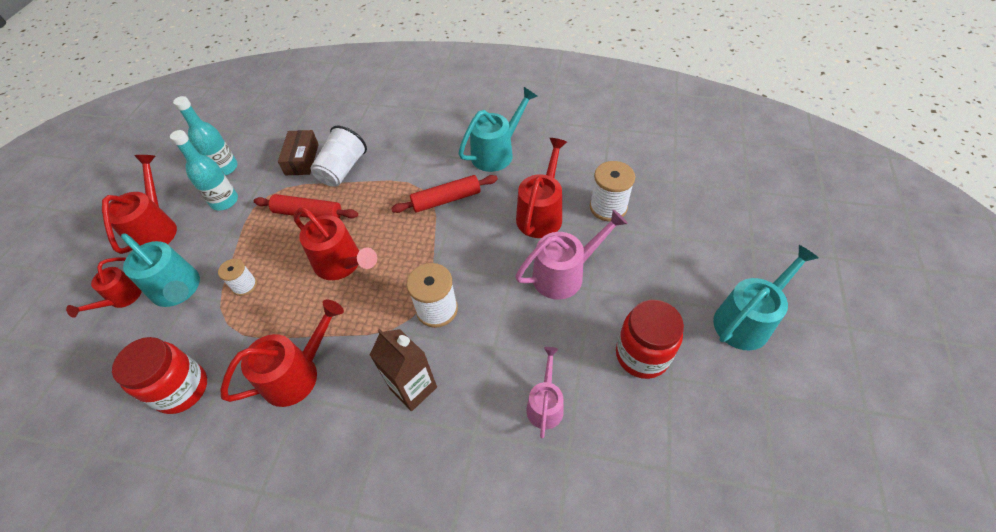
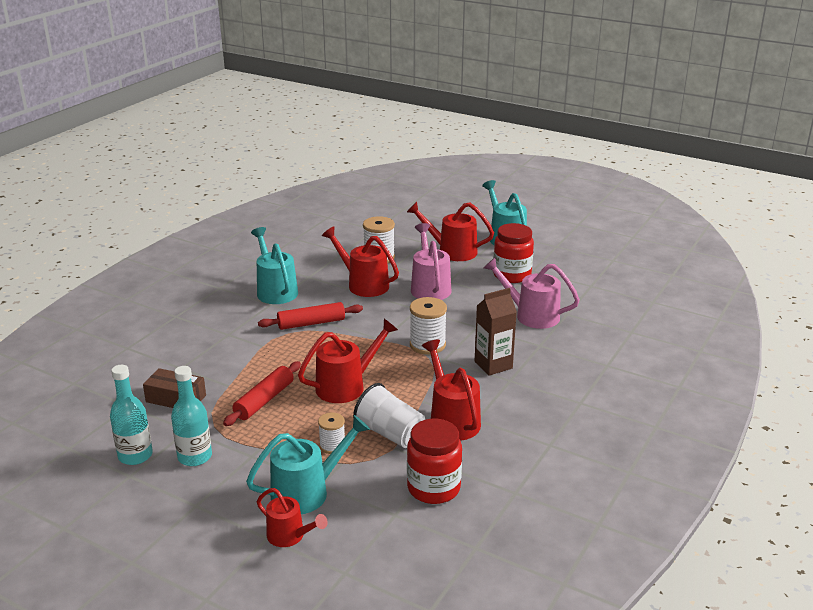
camera: 75 degrees left, 25 degrees down
(156, 228) = (195, 512): red watering can -> red watering can (451, 251)
(342, 170) = (218, 374): white cup -> white cup (390, 434)
(446, 199) = (311, 323): red rolling pin -> red rolling pin turned 75 degrees clockwise
(545, 404) = (531, 315): pink watering can -> pink watering can, size x1.58

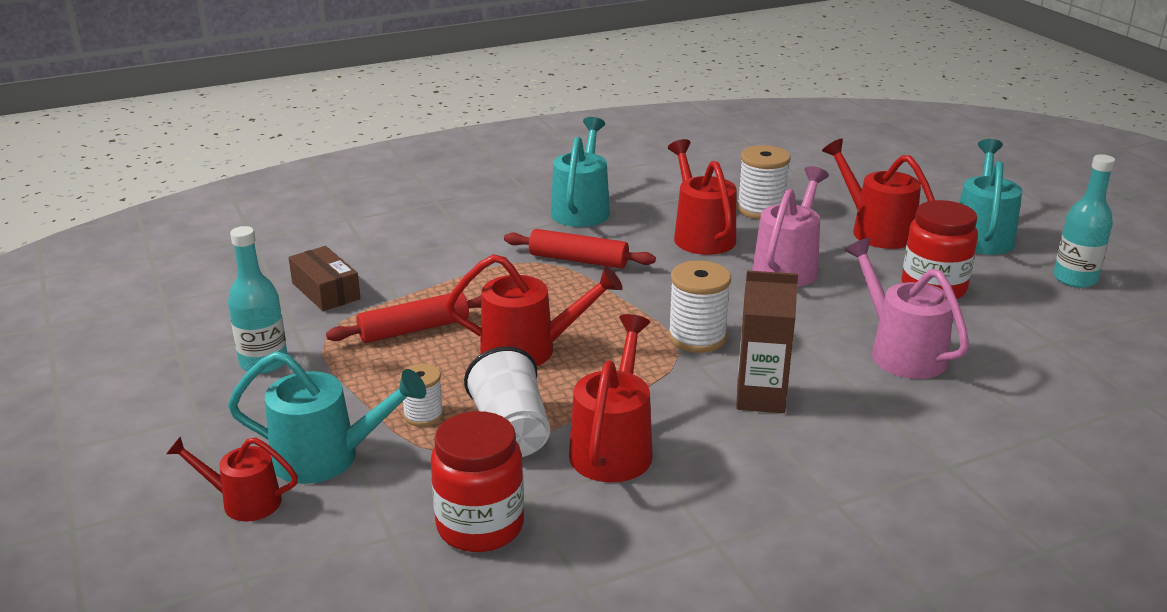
camera: 35 degrees right, 0 degrees up
(135, 455) = (210, 336): turquoise bottle -> turquoise bottle (1074, 279)
(290, 536) = (243, 501): red watering can -> red watering can turned 120 degrees clockwise

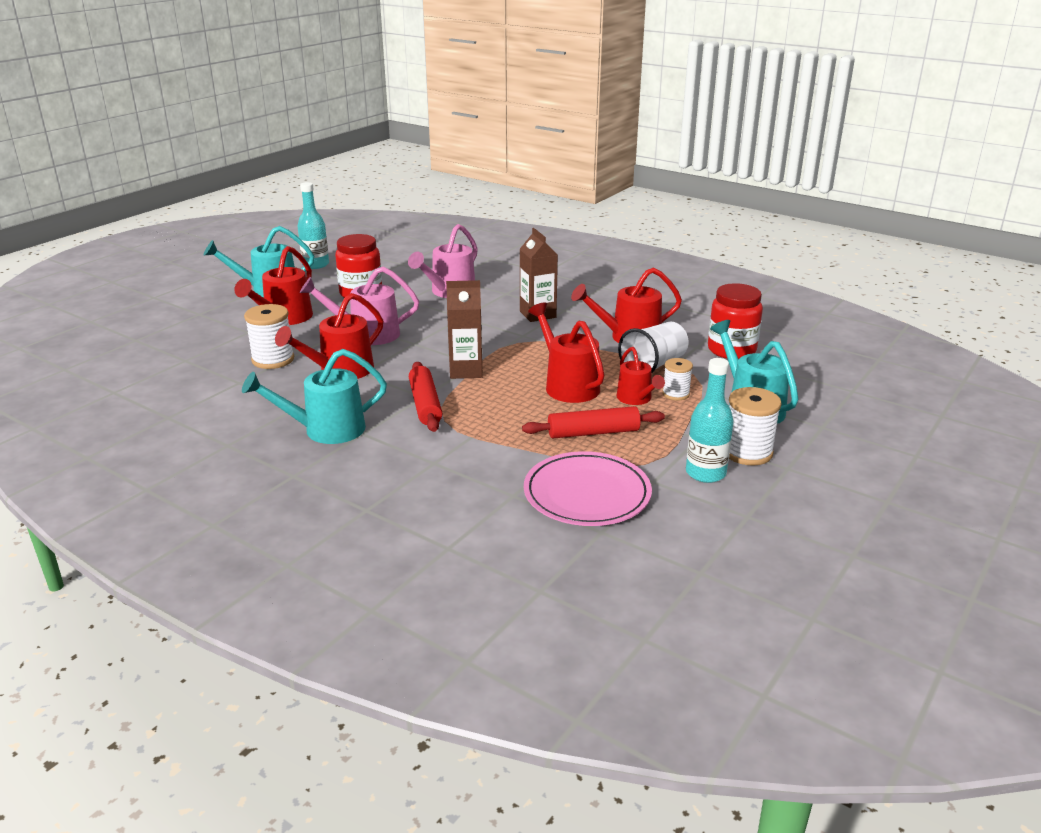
camera: 120 degrees left, 0 degrees up
(243, 501) = (816, 415): red watering can -> red watering can (636, 399)
(326, 291) = (587, 494): brown box -> pink plate
(414, 329) = (593, 433): red rolling pin -> red rolling pin turned 45 degrees counterclockwise
(632, 299) = (466, 371): none -> brown carton
(697, 338) = (493, 341): white spool -> white spool (747, 452)

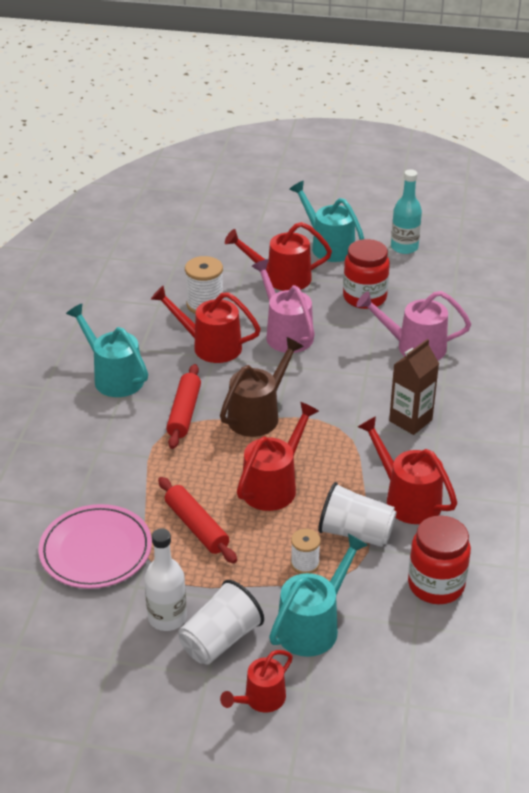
camera: 65 degrees right, 10 degrees up
(425, 404) = (184, 413): red rolling pin -> red rolling pin turned 45 degrees counterclockwise
(466, 371) = (258, 414): brown carton -> brown watering can
(636, 399) = (276, 538): red watering can -> red watering can (260, 699)
(705, 473) = (167, 617): turquoise bottle -> white bottle
(747, 452) = (220, 640): white spool -> white cup

